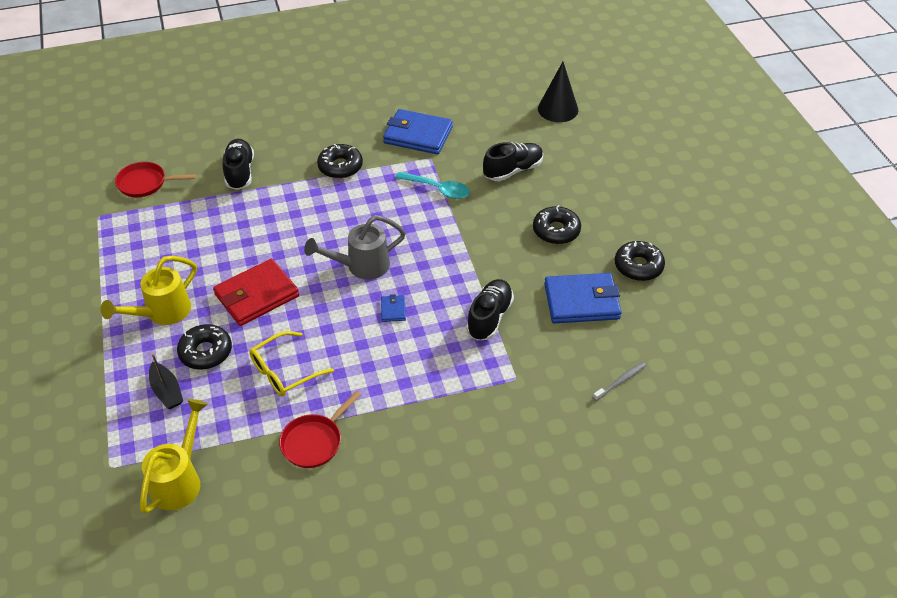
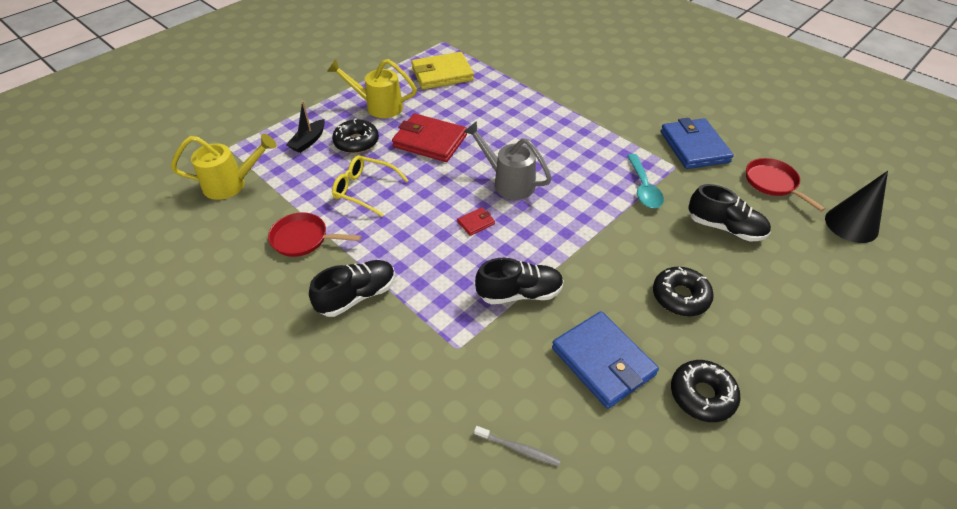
camera: 60 degrees right, 0 degrees up
(145, 183) = (491, 45): red pan -> red pan (773, 183)
(157, 241) = (442, 74): none -> yellow wallet
(240, 172) = (544, 77): black shoe -> black shoe (357, 296)
(340, 167) = (606, 121): black donut -> none
(393, 310) = (476, 223): blue wallet -> red wallet

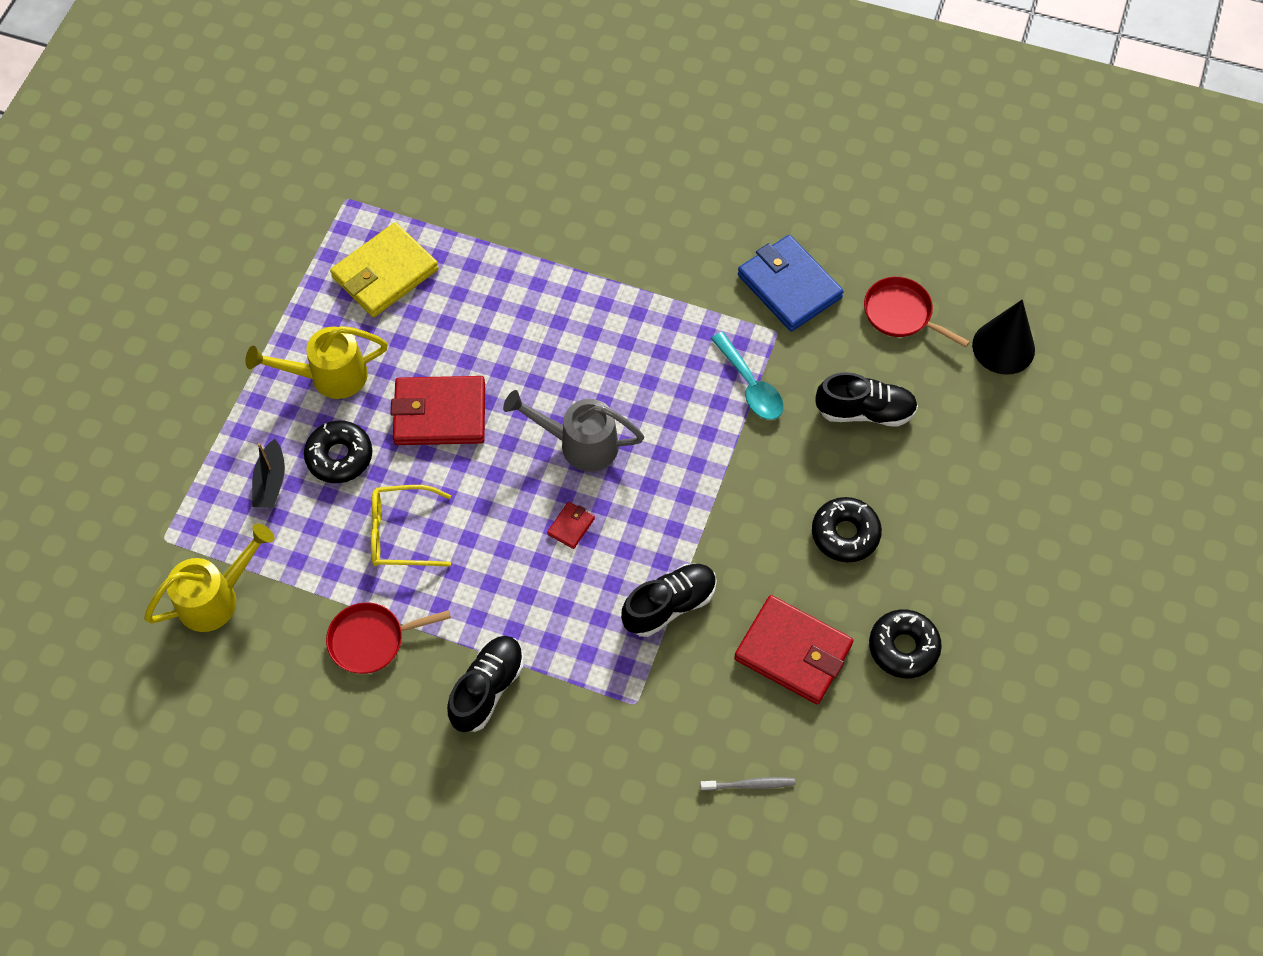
camera: 25 degrees left, 15 degrees up
(603, 361) = (793, 652): blue wallet -> red wallet

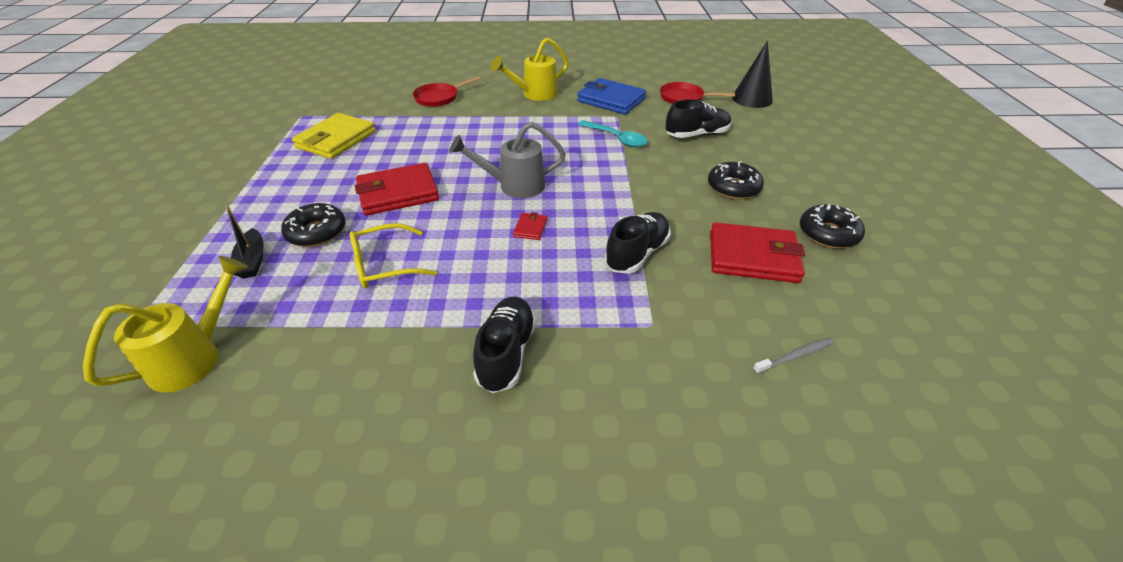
camera: 20 degrees left, 20 degrees down
(329, 376) = (300, 192): yellow watering can -> yellow watering can (535, 94)
(372, 640) = (374, 347): red pan -> red pan (439, 98)

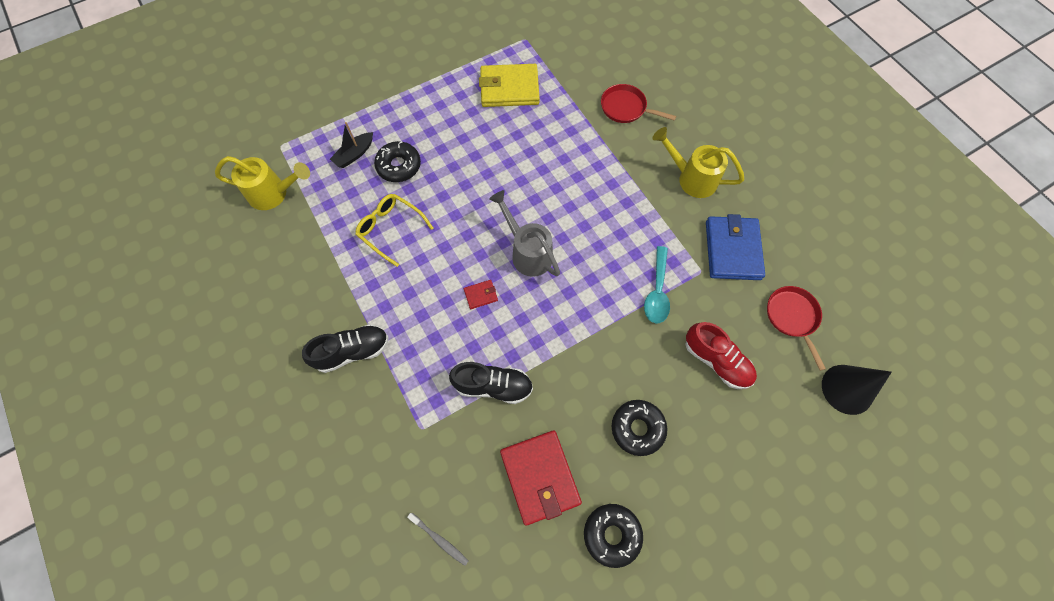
camera: 60 degrees right, 25 degrees up
(398, 193) = (469, 180): red wallet -> none
(697, 135) = (716, 361): black shoe -> red shoe

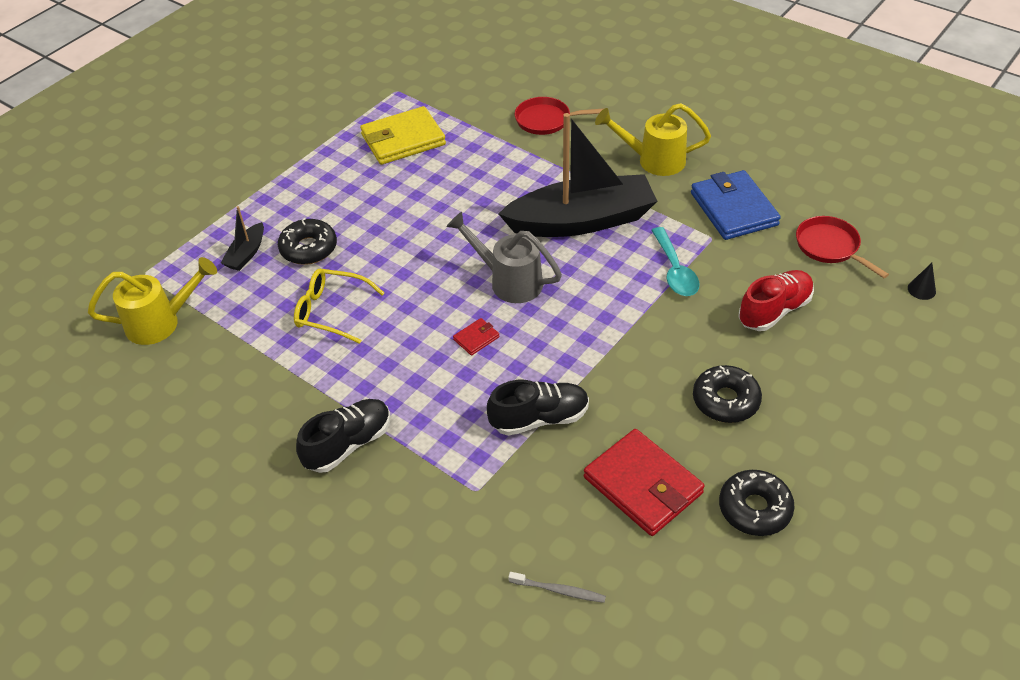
camera: 20 degrees left, 20 degrees down
(607, 216) = (581, 221): none -> black boat
(716, 361) = (774, 310): red shoe -> red shoe turned 60 degrees counterclockwise
(847, 389) = (921, 289): black cone -> black cone, size x0.46

